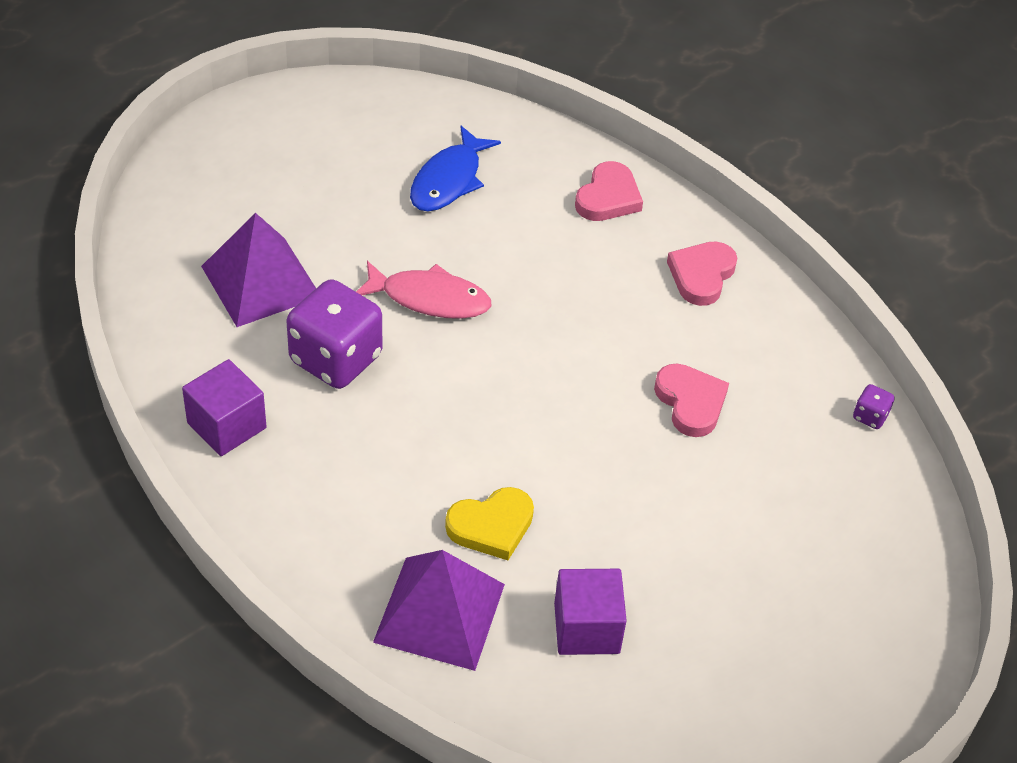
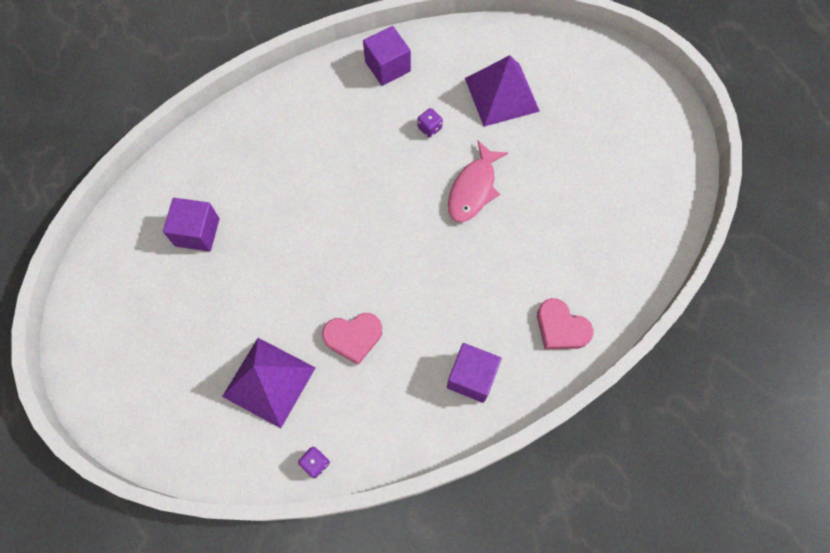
camera: 105 degrees right, 20 degrees up
(336, 359) = (429, 128): purple dice -> purple dice, size x0.42
(440, 613) = (230, 157): purple pyramid -> purple pyramid (269, 382)
(449, 180) = (588, 219): blue fish -> none
(491, 526) = (282, 194): yellow heart -> none
(701, 275) = (472, 377): pink heart -> purple cube

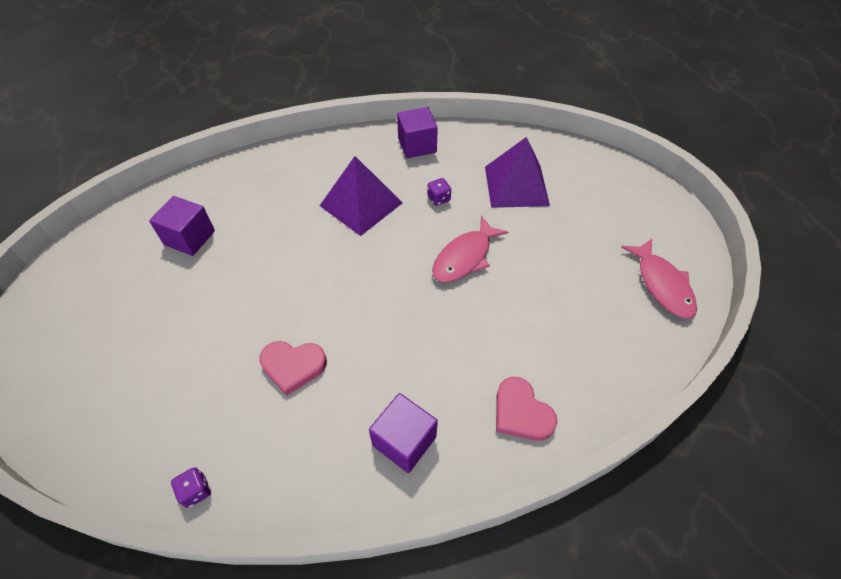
camera: 15 degrees right, 15 degrees down
(269, 382) = (188, 389): purple pyramid -> purple pyramid (361, 204)
(657, 174) = (662, 284): none -> pink fish

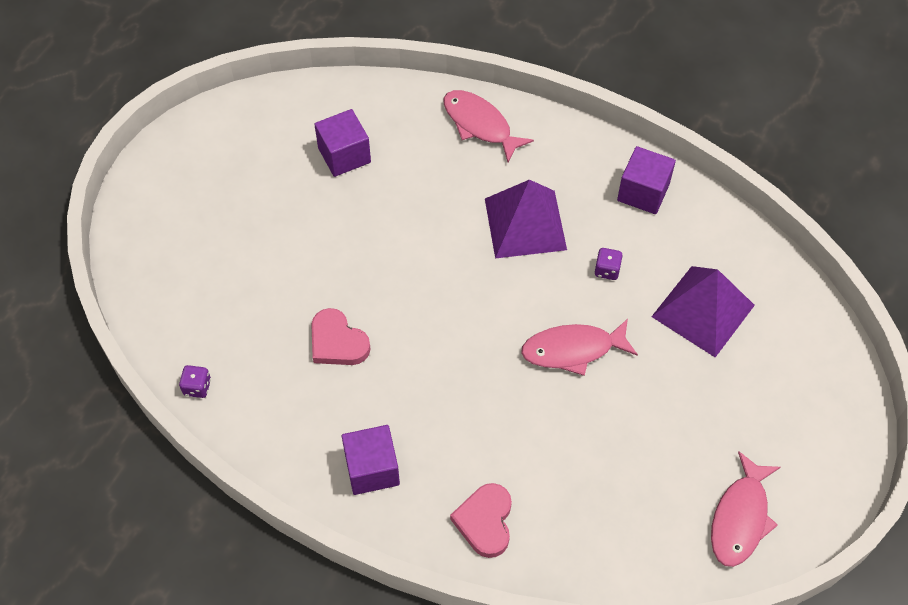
camera: 40 degrees right, 5 degrees up
(276, 166) = (480, 125): none -> pink fish

